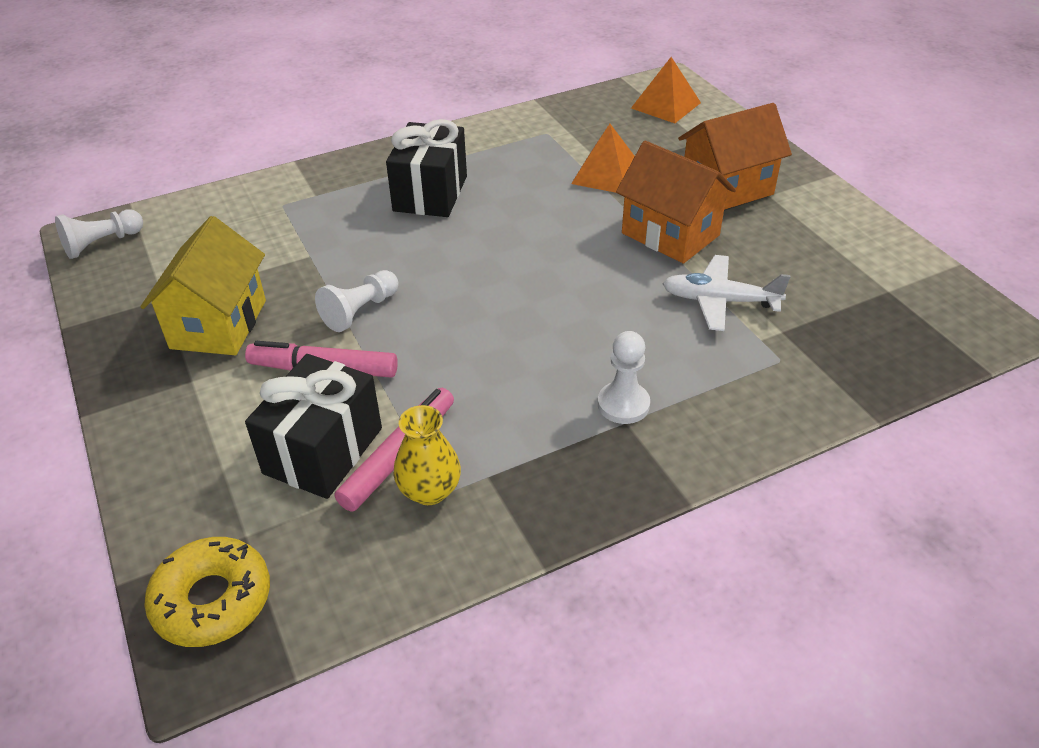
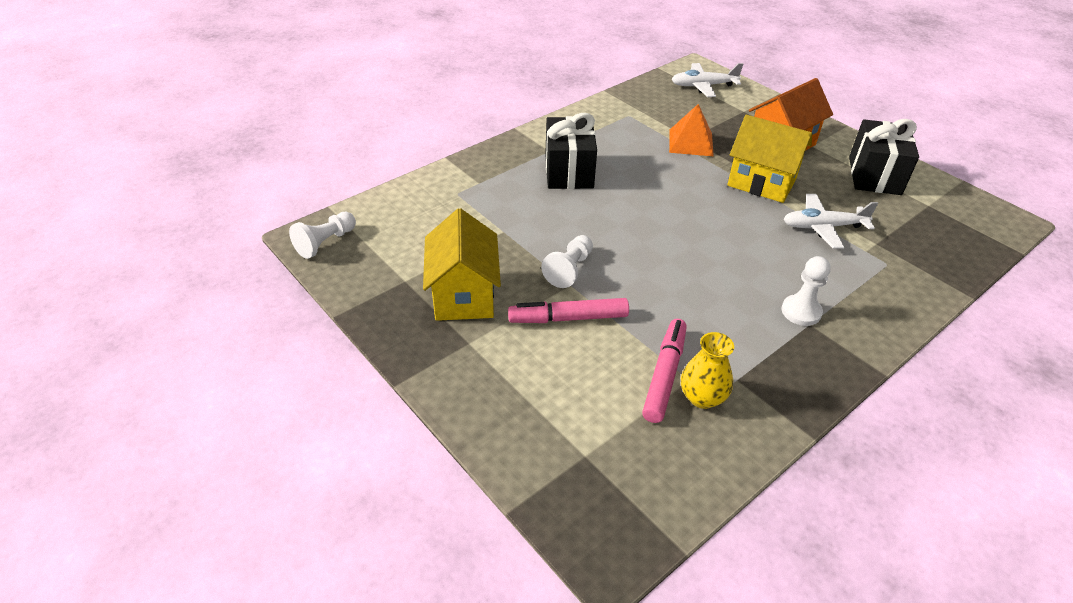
camera: 15 degrees left, 0 degrees up
(212, 600) = (590, 509): yellow donut -> none
(323, 450) = (605, 381): black gift -> black gift (874, 175)
(666, 105) = (703, 86): orange pyramid -> white plane
(670, 234) = (761, 182): orange house -> yellow house

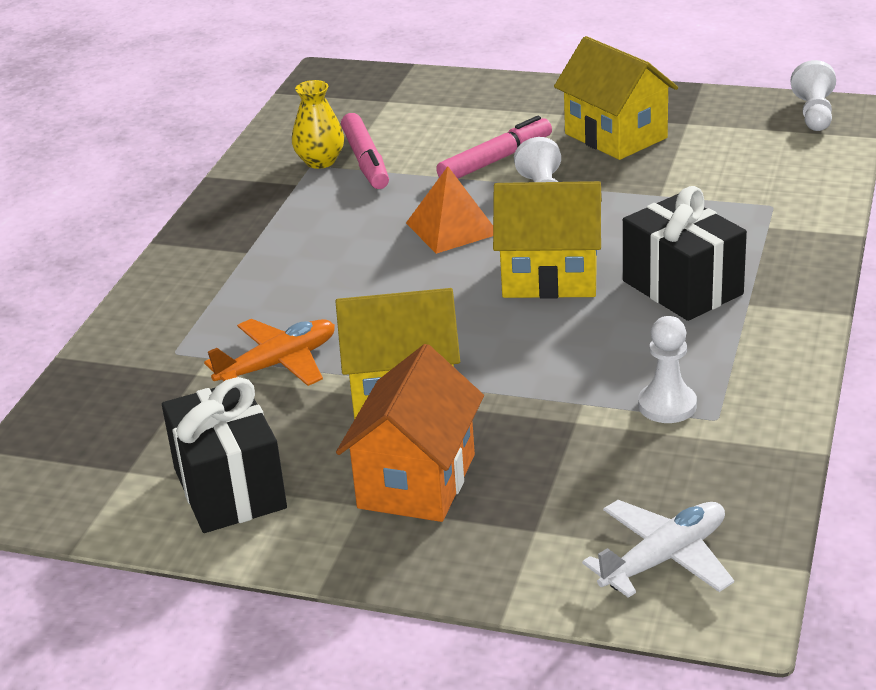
camera: 150 degrees right, 10 degrees down
(628, 209) = (550, 277): none -> yellow house
(690, 142) = (565, 413): orange pyramid -> orange pyramid (452, 228)
(801, 311) = (261, 258): white pawn -> white pawn (667, 405)
(823, 227) = (278, 364): white plane -> orange plane

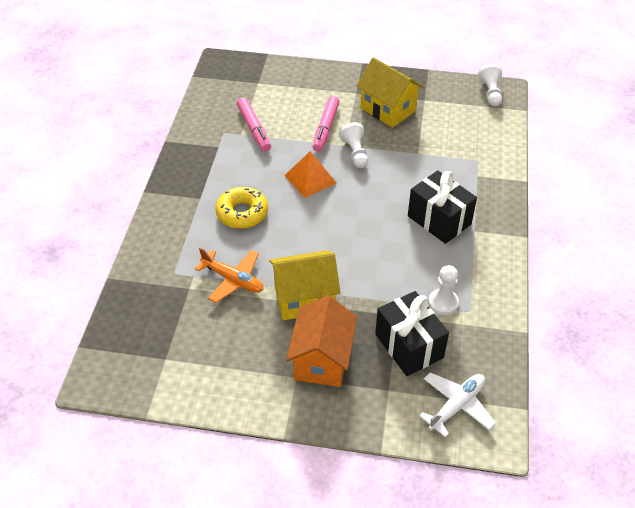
camera: 10 degrees left, 15 degrees up
(229, 488) = (223, 369): black gift -> black gift (409, 346)
(278, 364) = (233, 280): orange plane -> orange plane turned 75 degrees clockwise
(317, 273) = (242, 213): none -> yellow donut
(320, 161) = (228, 129): yellow vase -> none
(495, 160) = (325, 128): pink marker -> pink marker turned 150 degrees clockwise
(550, 277) = (368, 214): yellow house -> none

